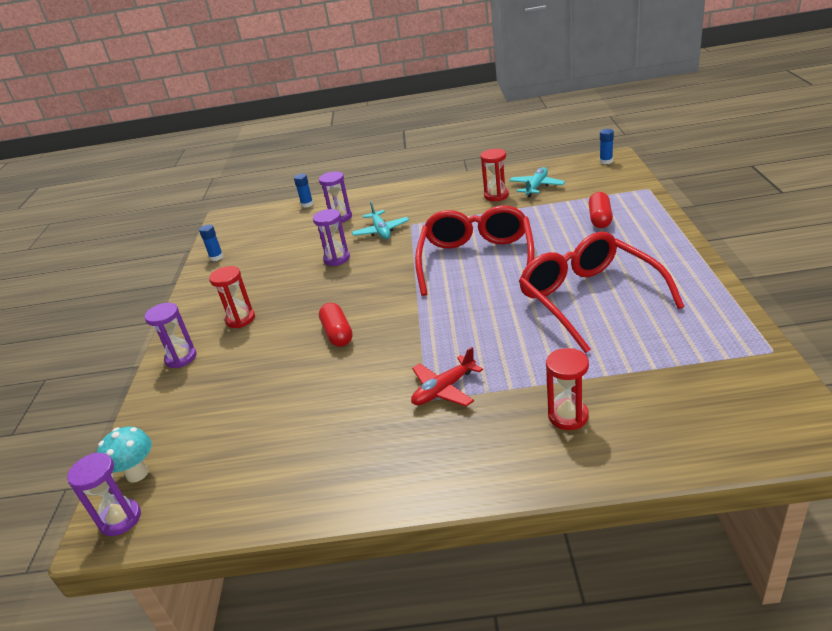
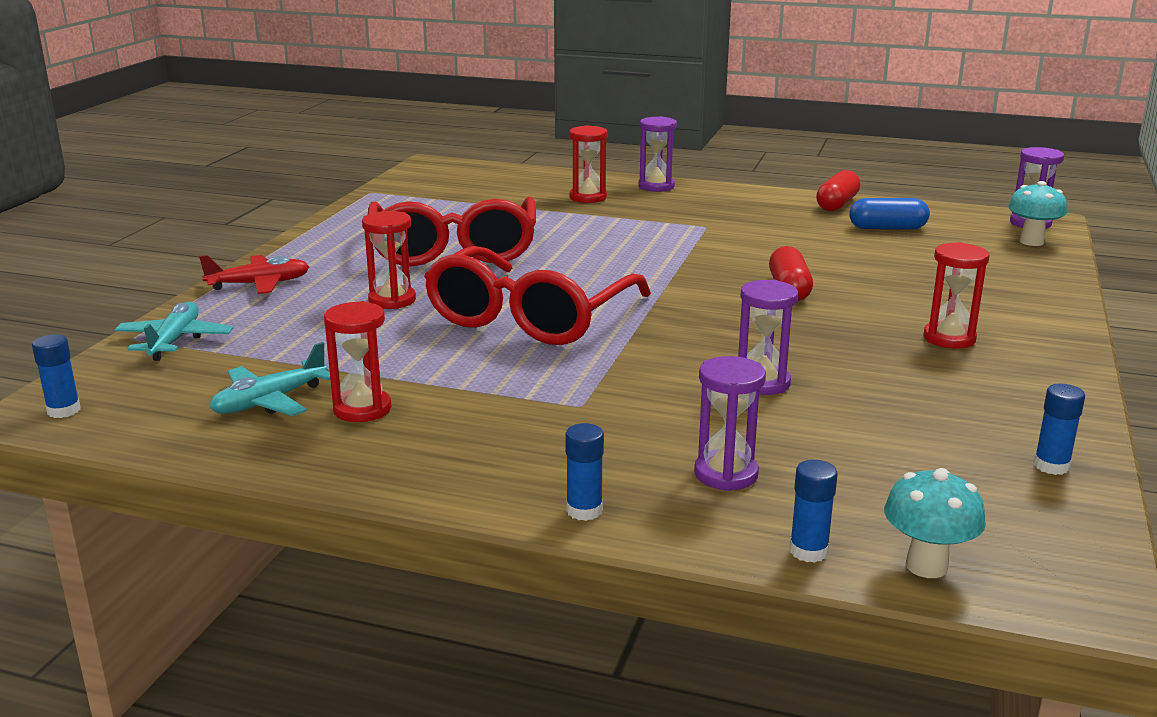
camera: 165 degrees left, 10 degrees down
(181, 358) = (1036, 316): purple hourglass -> purple hourglass (656, 186)
(265, 455) = (887, 228): none -> blue capsule
(270, 211) = (926, 566): none -> turquoise mushroom
(381, 231) = (649, 410): turquoise plane -> turquoise plane (175, 341)
(383, 193) = (584, 510): none -> blue glue stick
(444, 389) = (684, 228): red plane -> red plane (259, 284)
(564, 246) = (392, 300): none -> red hourglass
(600, 219) = (285, 318): red capsule -> red capsule (837, 204)

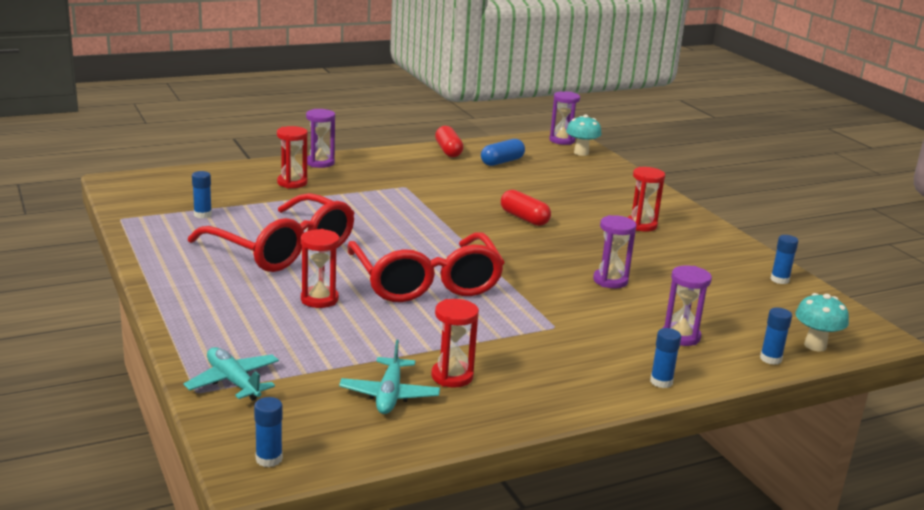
camera: 45 degrees left, 0 degrees up
(259, 284) = (199, 319): red plane -> none
(445, 205) = (202, 214): none -> blue glue stick

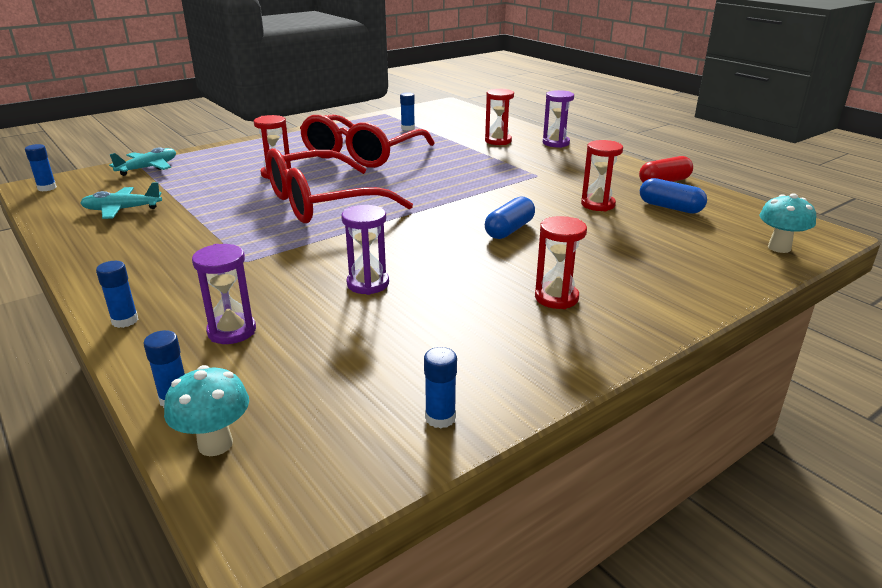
camera: 80 degrees right, 5 degrees up
(452, 376) = (148, 227): red hourglass -> red hourglass (598, 205)
(524, 218) = (509, 230): red capsule -> blue capsule
(562, 140) = (808, 233): purple hourglass -> none

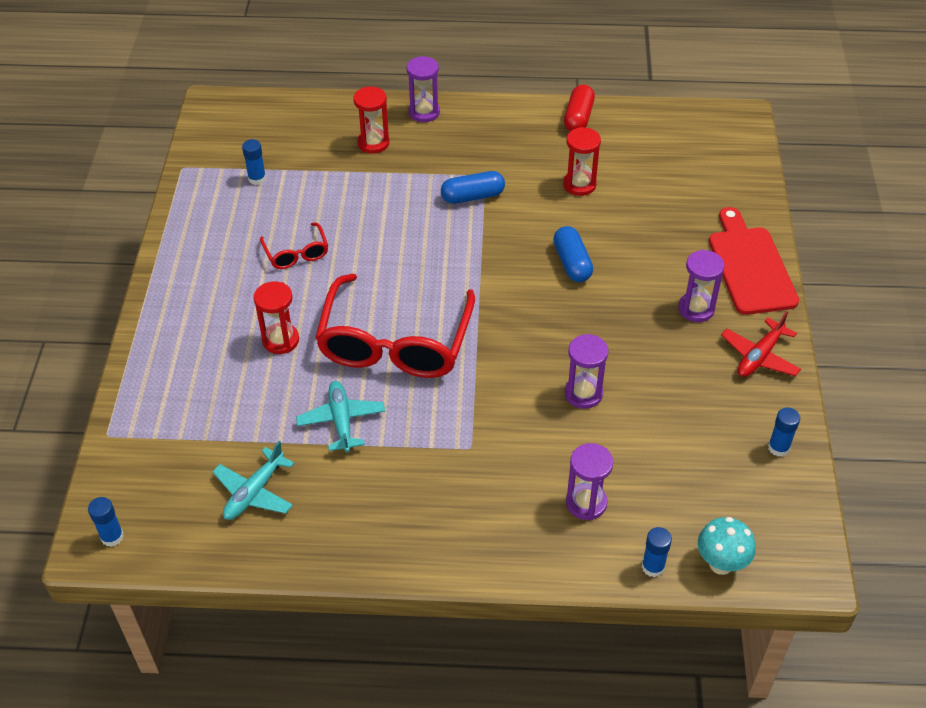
camera: 50 degrees left, 20 degrees up
(125, 321) = (511, 560): blue glue stick -> none
(148, 168) = (142, 432): turquoise plane -> turquoise plane (341, 421)
(361, 154) = (296, 253): red glasses -> red glasses, size x0.45
(554, 354) = (759, 356): none -> red plane
(556, 298) = (696, 309): red hourglass -> purple hourglass
(662, 305) = (750, 266): none -> red cutting board
(670, 207) = (625, 152): blue capsule -> blue capsule (472, 196)
(779, 248) = (735, 154): turquoise mushroom -> none

